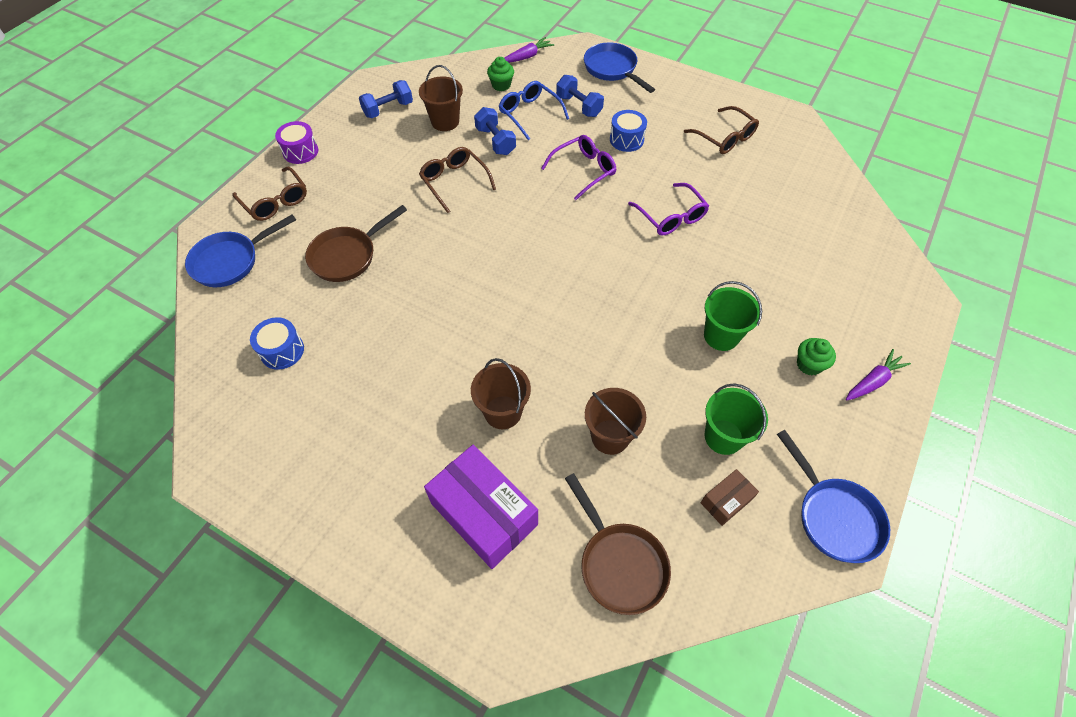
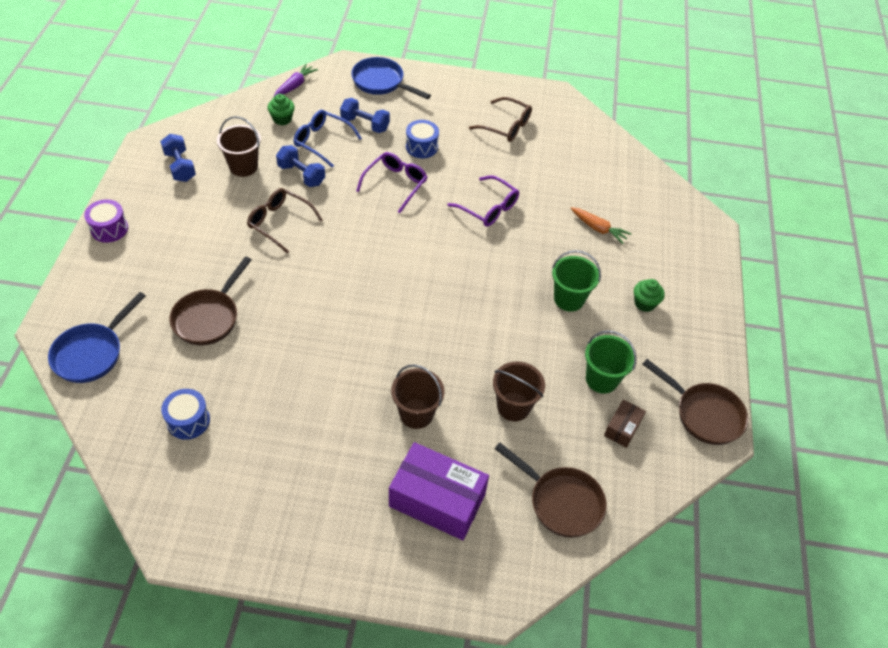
camera: 25 degrees left, 5 degrees down
(275, 201) = (108, 284): brown glasses -> none
(388, 109) = (180, 167): blue dumbbell -> blue dumbbell turned 60 degrees counterclockwise
(786, 268) = (598, 229): none -> orange carrot
(834, 516) = (704, 414): blue pan -> brown pan
(873, 381) = (696, 302): purple carrot -> none

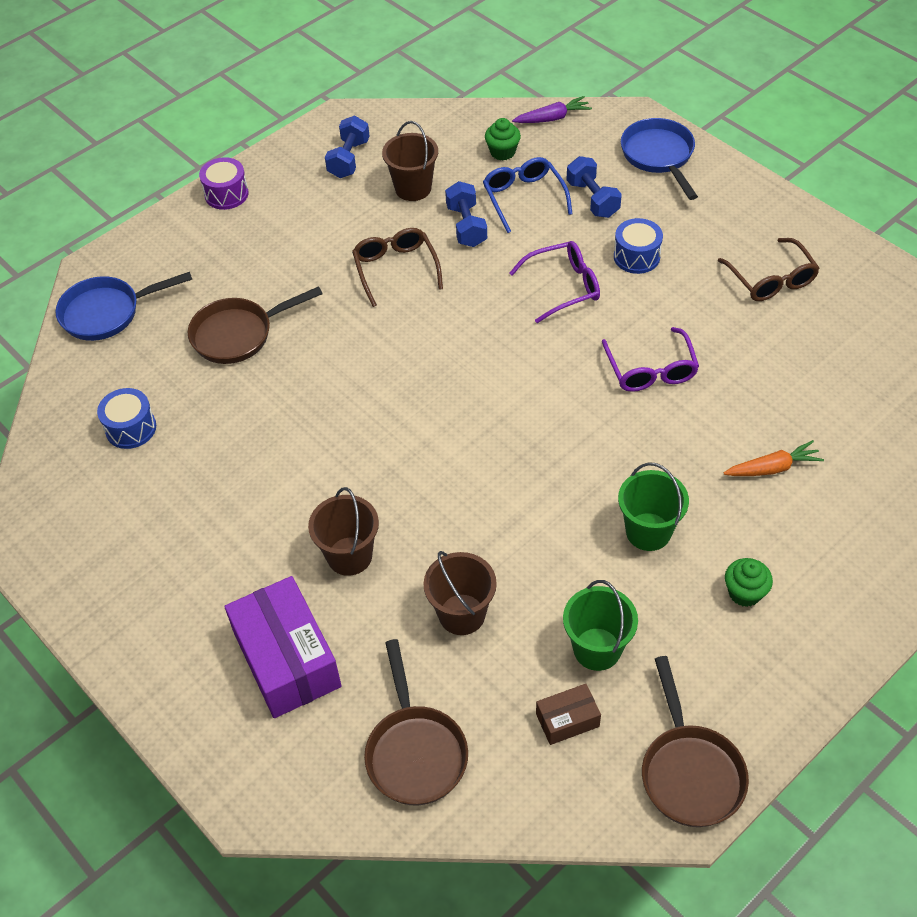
camera: 45 degrees right, 0 degrees up
(598, 229) = (773, 468): orange carrot -> orange carrot turned 90 degrees counterclockwise

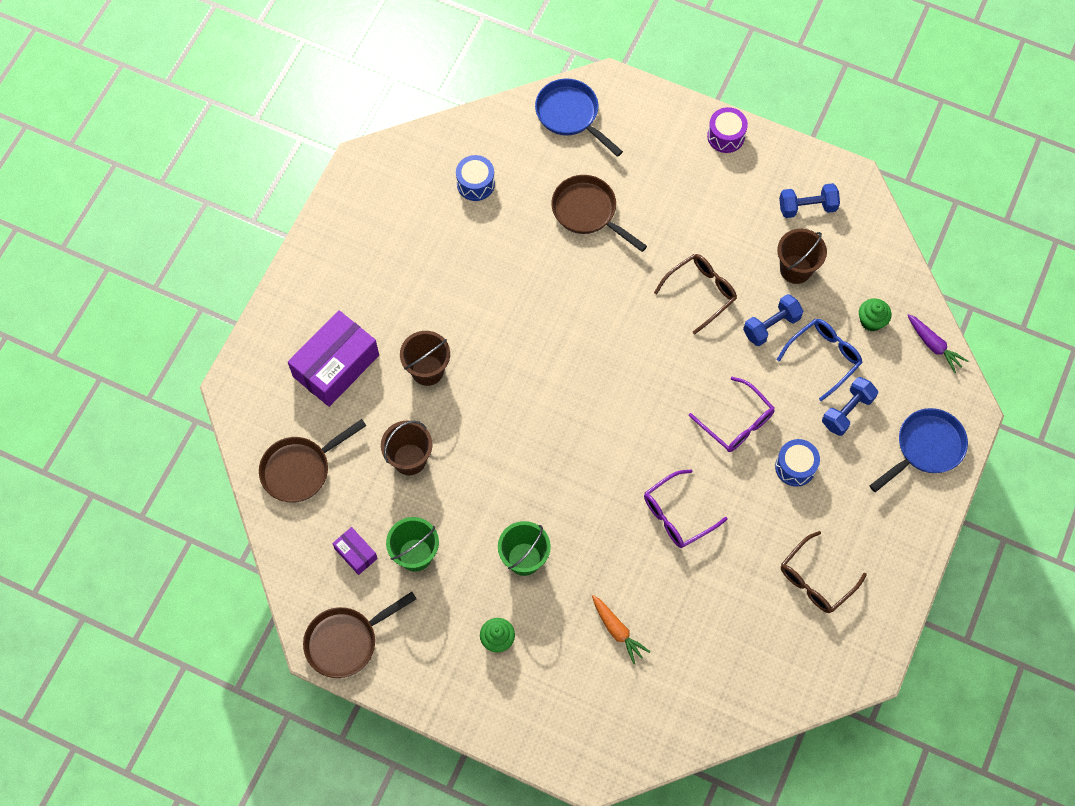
camera: 65 degrees right, 15 degrees up
(567, 720) = (356, 553): brown box -> purple box

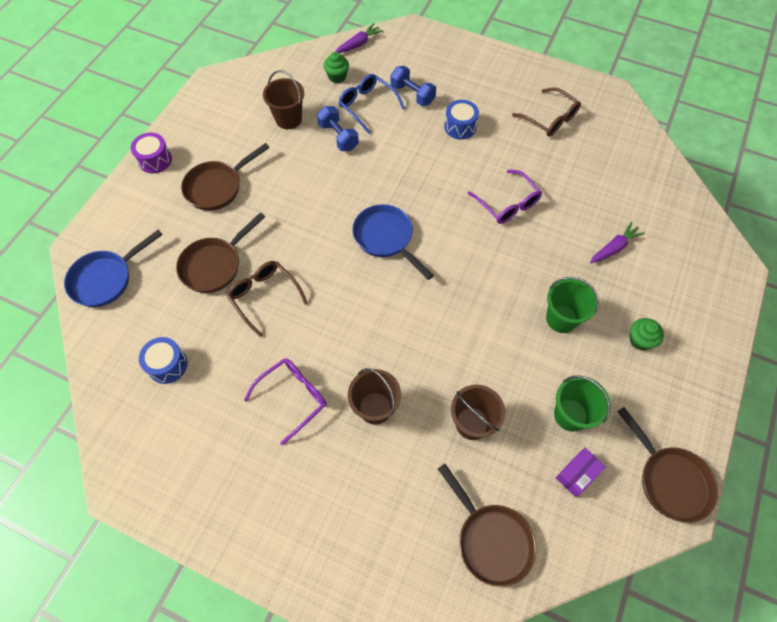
camera: 90 degrees left, 5 degrees down
(336, 366) = (369, 505): purple box -> none
(617, 631) = (614, 247): orange carrot -> purple carrot
(690, 203) = (217, 187): none -> brown pan
(701, 292) = (305, 182): brown glasses -> brown glasses (264, 296)
(736, 422) = (423, 162): purple glasses -> purple glasses (293, 398)
(807, 207) = (233, 109): blue dumbbell -> none
(925, 448) = (440, 53): blue pan -> blue pan (386, 238)

